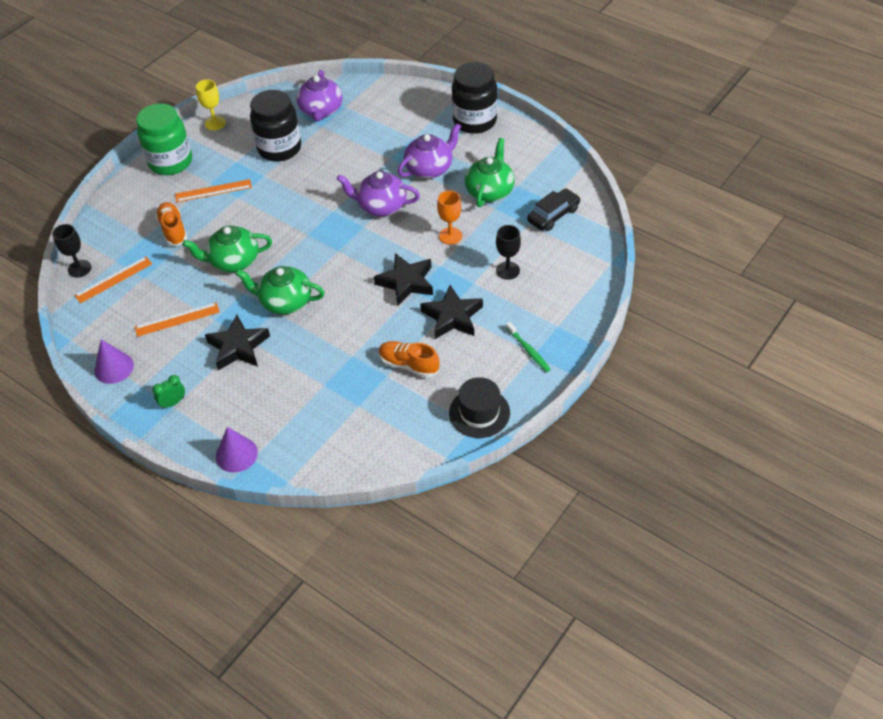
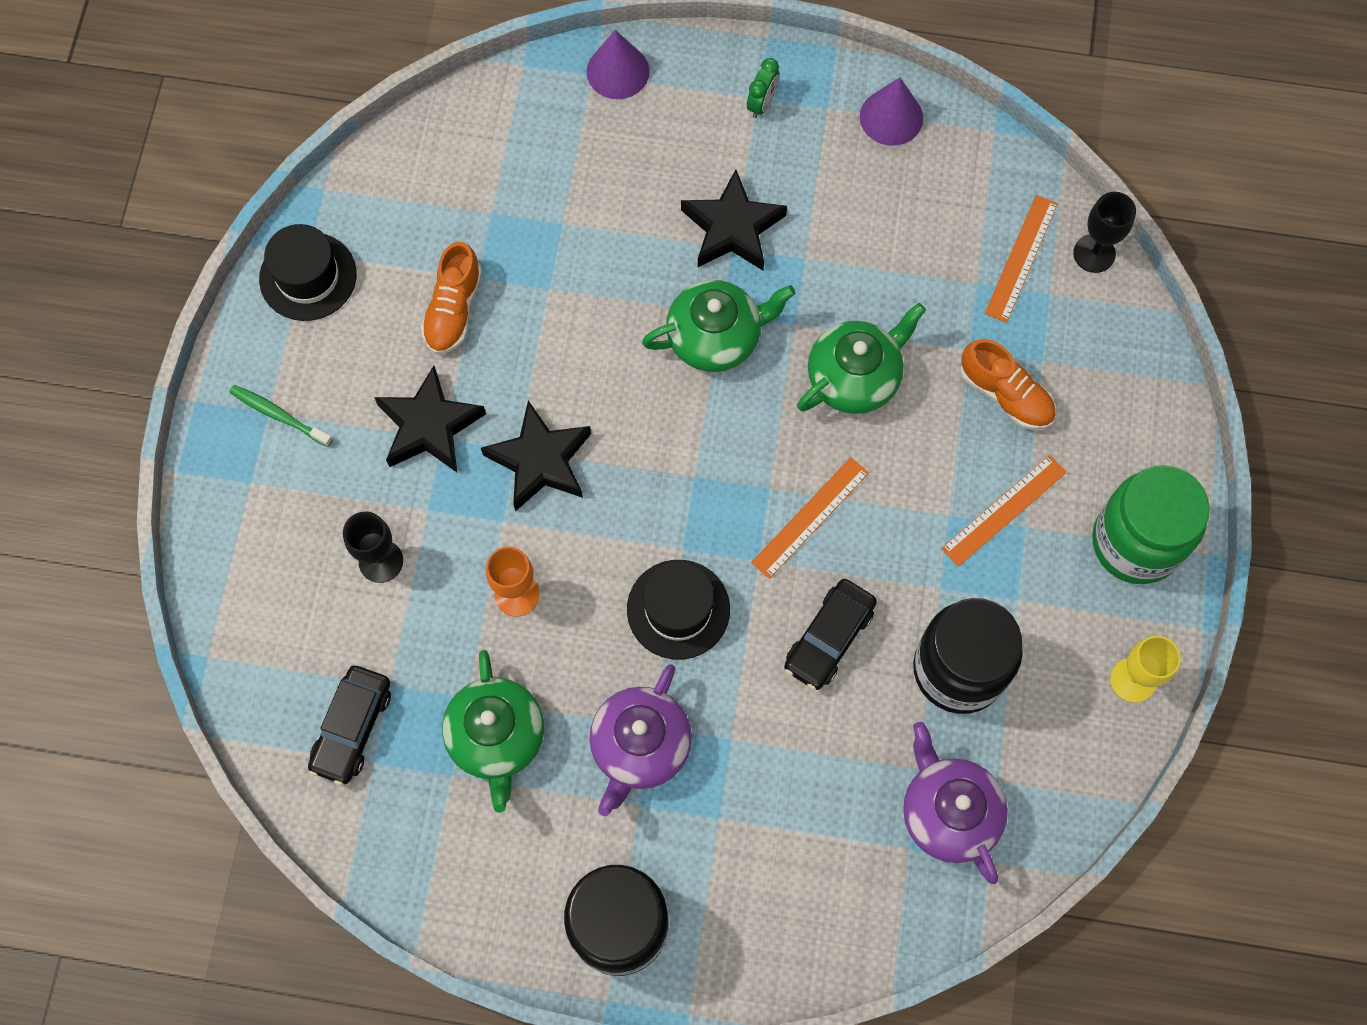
camera: 150 degrees right, 20 degrees up
(177, 319) = (862, 233): orange ruler -> orange ruler (810, 517)
(324, 175) = (829, 638): none -> black car
(381, 206) = (678, 609): purple teapot -> black hat
(408, 365) = (453, 310): orange shoe -> orange shoe turned 105 degrees clockwise

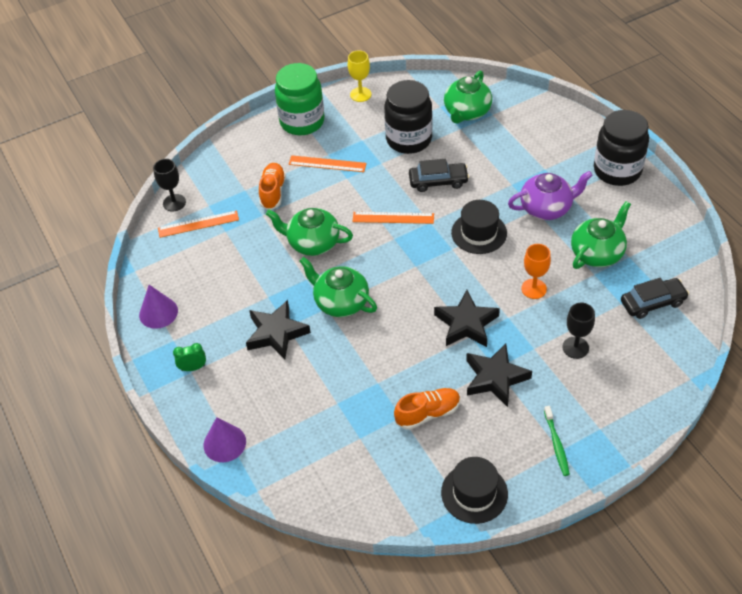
camera: 125 degrees left, 20 degrees down
(948, 812) = (467, 112): purple teapot -> green teapot

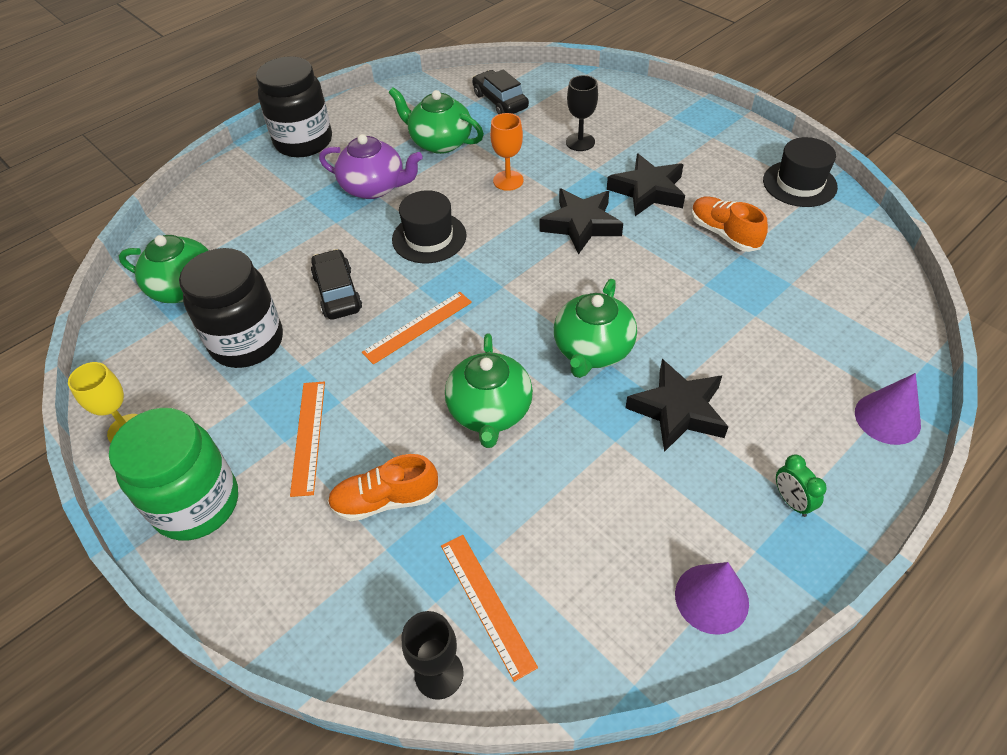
camera: 105 degrees left, 0 degrees up
(393, 218) = (418, 327): orange ruler -> orange ruler turned 60 degrees clockwise
(547, 208) = (374, 187): purple teapot -> purple teapot turned 135 degrees clockwise
(556, 444) = (707, 140): green toothbrush -> none

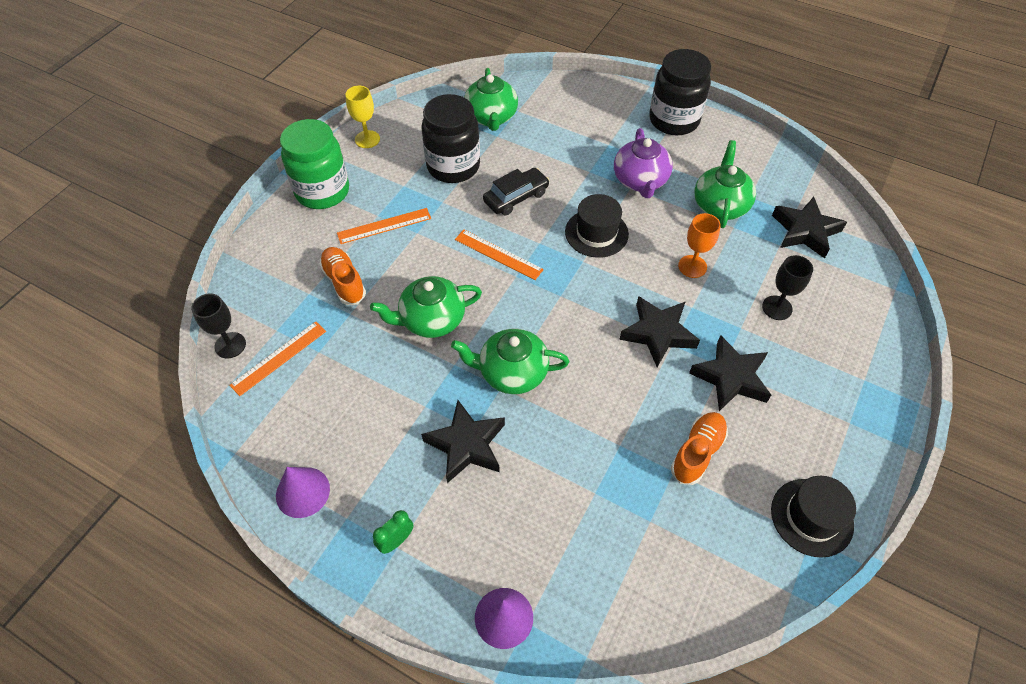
camera: 70 degrees right, 5 degrees up
(500, 101) = (805, 231): black car -> black star

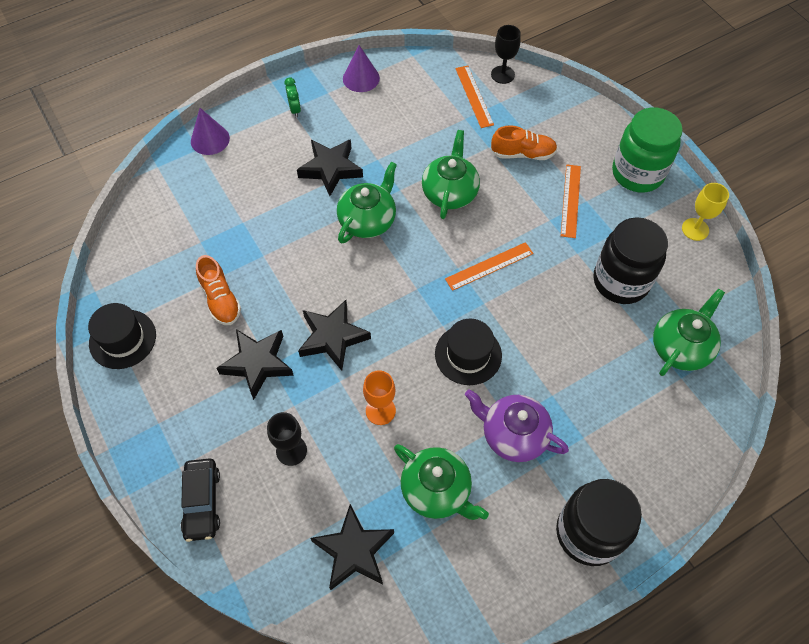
camera: 120 degrees right, 5 degrees up
(491, 117) = (680, 347): green teapot -> green teapot turned 105 degrees clockwise
(516, 197) = (551, 312): black car -> black car (202, 502)

